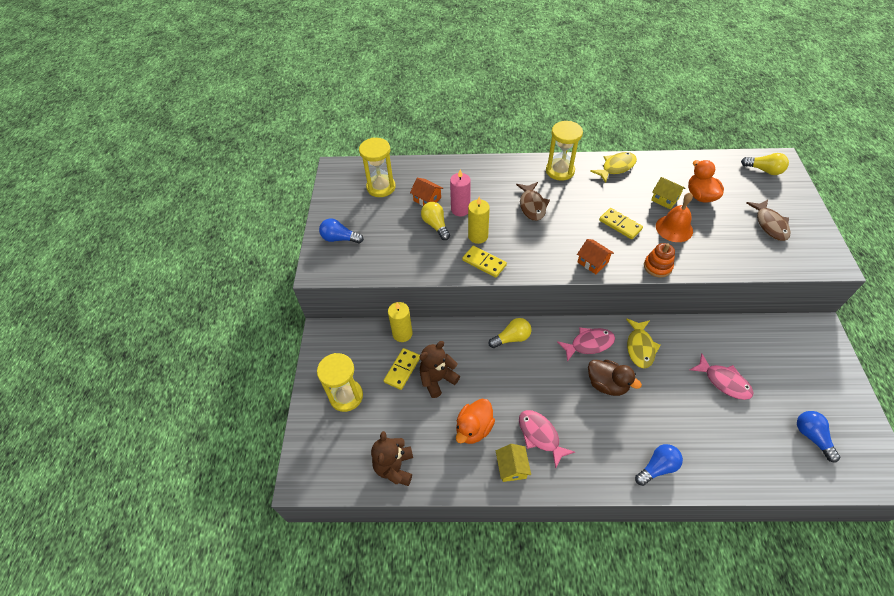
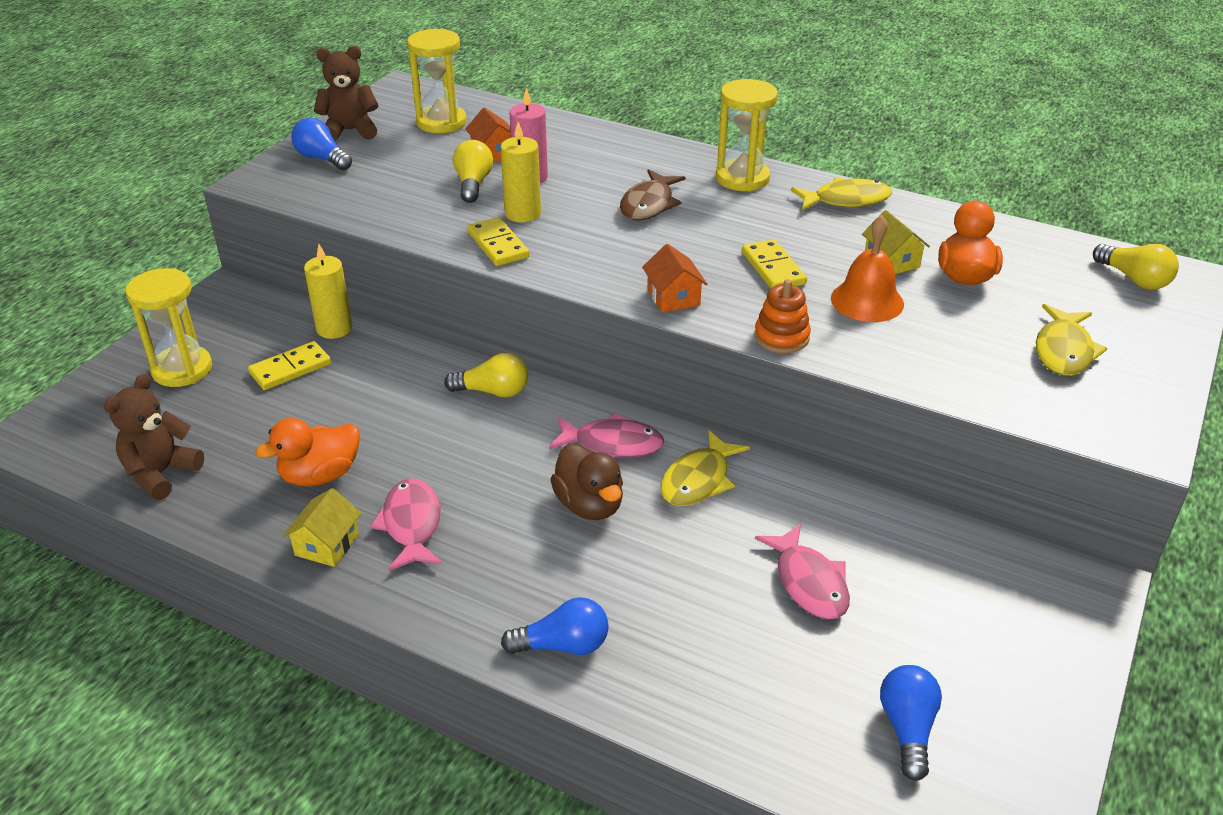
camera: 25 degrees right, 15 degrees down
(437, 379) = (328, 398): brown teddy bear -> brown teddy bear (350, 131)
(770, 224) = (1063, 351): brown fish -> yellow fish

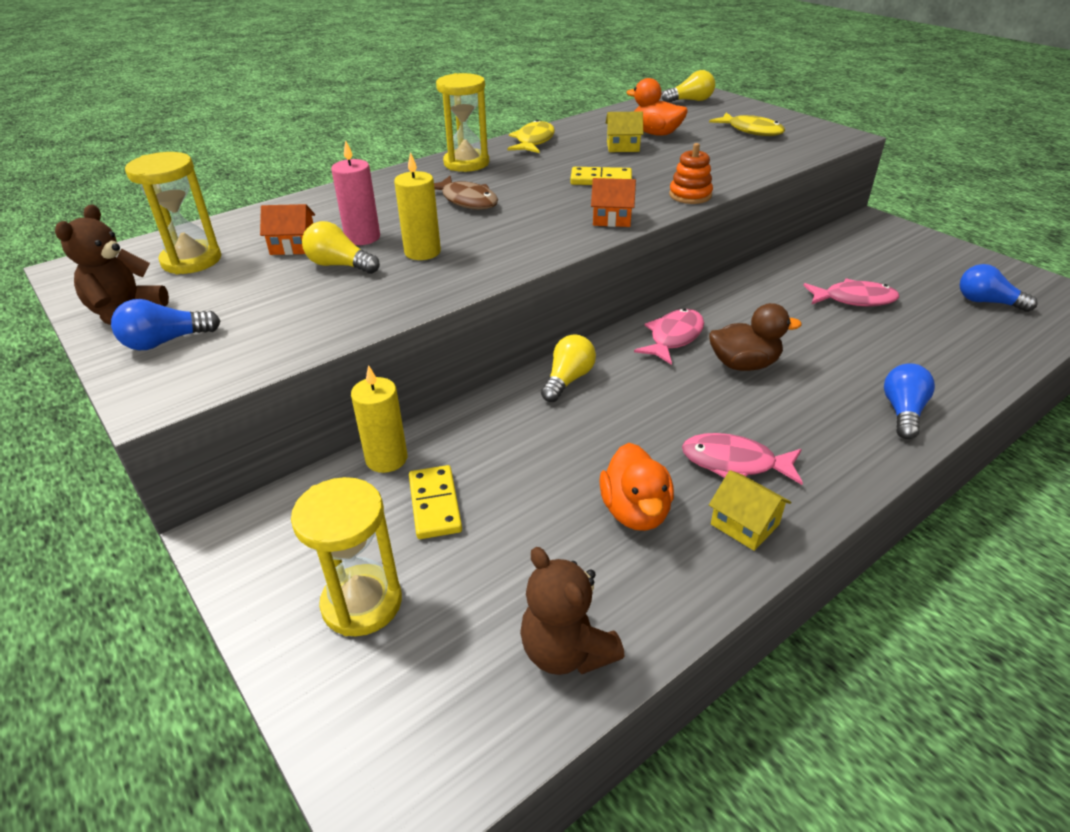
camera: 65 degrees left, 0 degrees up
(498, 245) = (464, 272): yellow domino -> none
(698, 480) = (734, 312): yellow fish -> none
(867, 301) = (664, 163): orange bell -> none

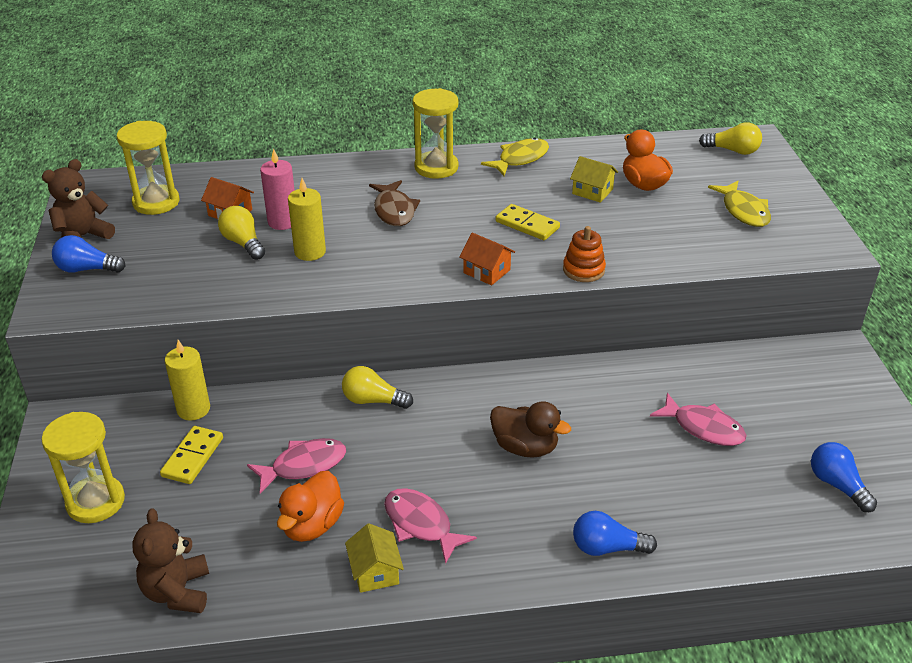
camera: 30 degrees right, 0 degrees up
(568, 380) = (373, 400): yellow light bulb -> yellow light bulb turned 135 degrees counterclockwise
(673, 337) = (495, 398): pink fish -> pink fish (303, 465)
(902, 412) = (607, 548): blue light bulb -> blue light bulb turned 135 degrees counterclockwise

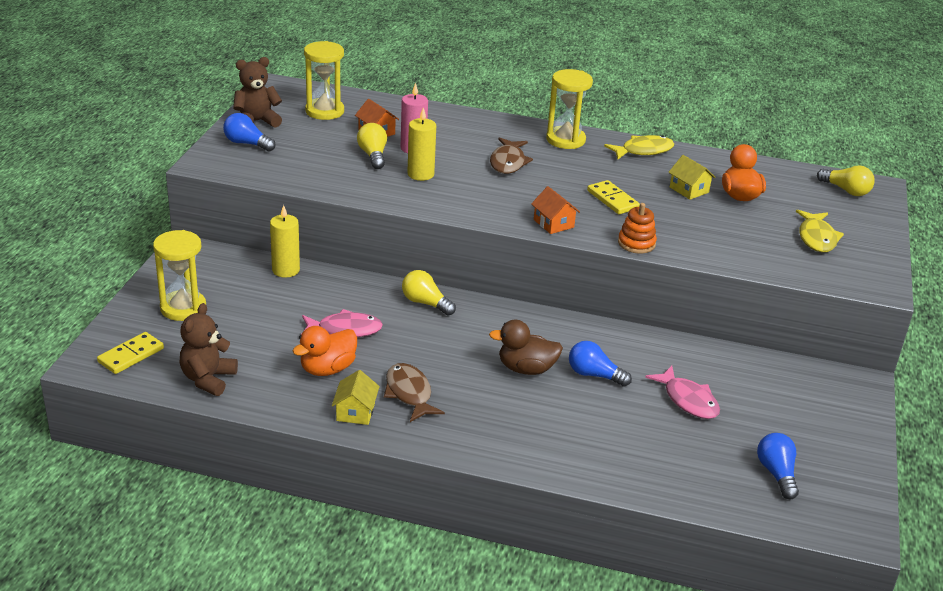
camera: 20 degrees right, 5 degrees down
(192, 457) = (267, 300): yellow domino -> yellow domino (131, 355)
(421, 524) = (409, 393): pink fish -> brown fish
(525, 447) = (526, 369): brown duck -> brown duck turned 135 degrees clockwise
(607, 548) = (545, 453): blue light bulb -> blue light bulb (594, 375)

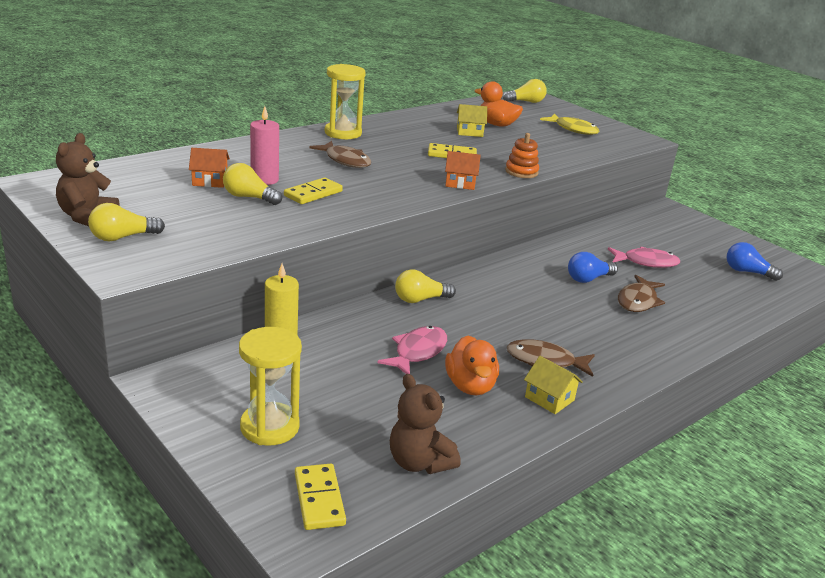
camera: 55 degrees left, 5 degrees down
(247, 143) = (123, 237): blue light bulb -> yellow light bulb
(324, 111) = (130, 184): yellow hourglass -> none
(420, 174) = (313, 194): yellow candle -> yellow domino
(526, 369) = (557, 299): brown duck -> none
(593, 415) = (638, 301): none -> brown fish
(643, 151) = (397, 121): yellow fish -> none

